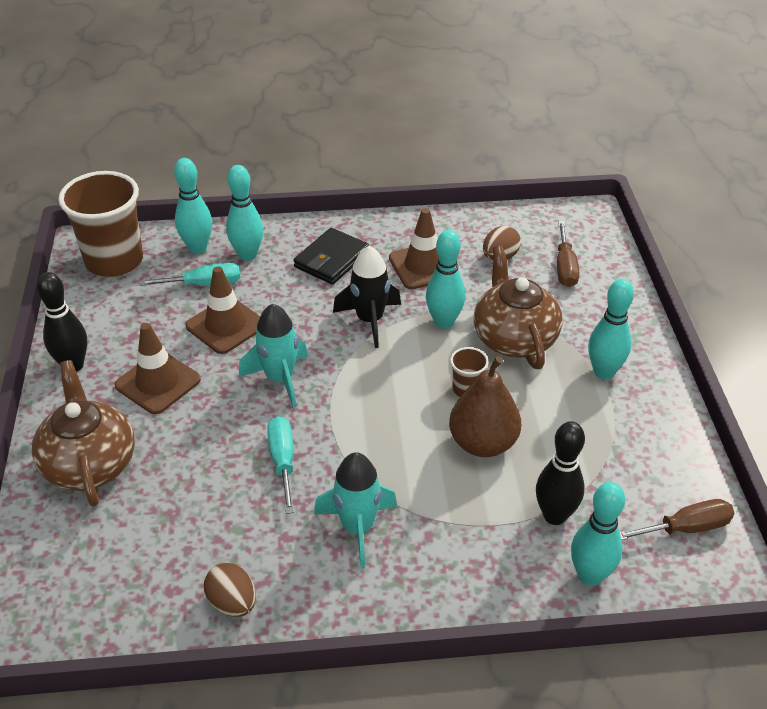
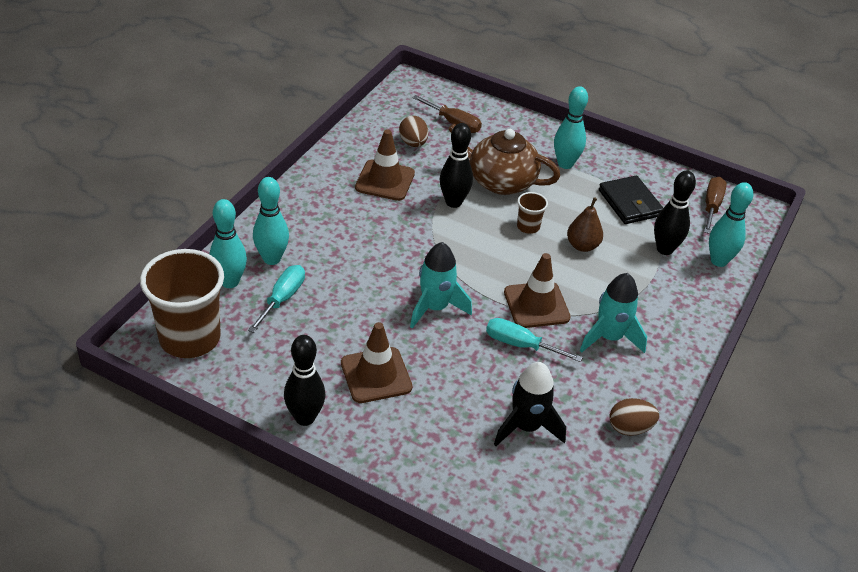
camera: 60 degrees left, 0 degrees up
(89, 463) = (432, 452): brown teapot -> none
(225, 326) = (346, 309): brown traffic cone -> brown traffic cone (536, 305)
(331, 259) = (327, 219): black wallet -> black wallet (630, 203)
(370, 320) = (417, 234): black rocket -> black rocket (526, 427)
(444, 322) = (453, 202): turquoise bowling pin -> black bowling pin
(483, 443) = (582, 246): brown pear -> brown pear, size x0.65

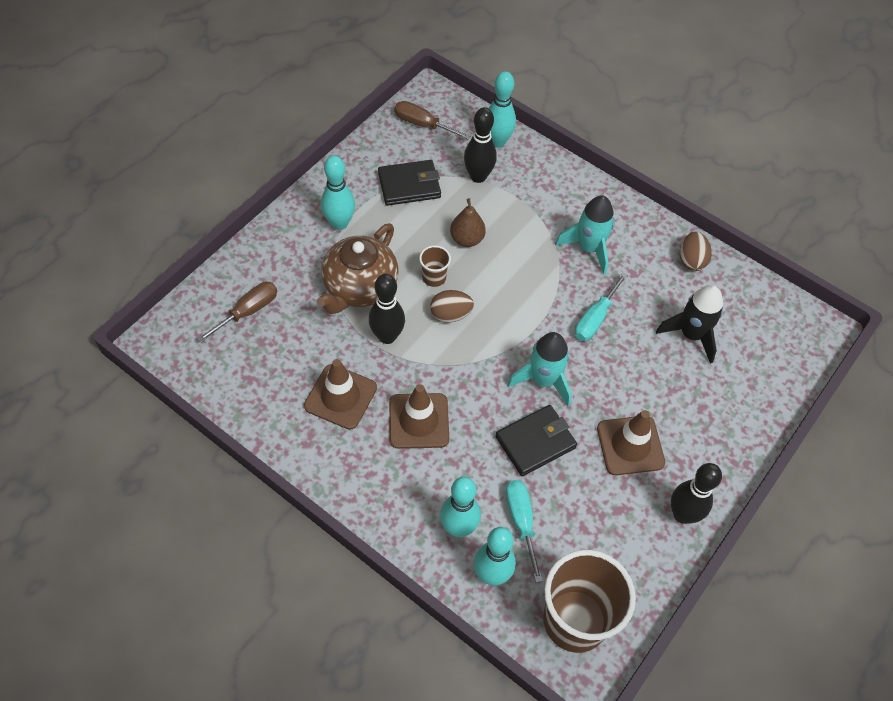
camera: 80 degrees left, 15 degrees up
(282, 299) = (521, 521): turquoise screwdriver -> turquoise screwdriver turned 45 degrees clockwise
(365, 305) = (535, 442): none -> black wallet
(413, 143) = (277, 358): brown egg -> brown egg (450, 314)
(536, 305) = (545, 295): brown traffic cone -> brown traffic cone (419, 421)

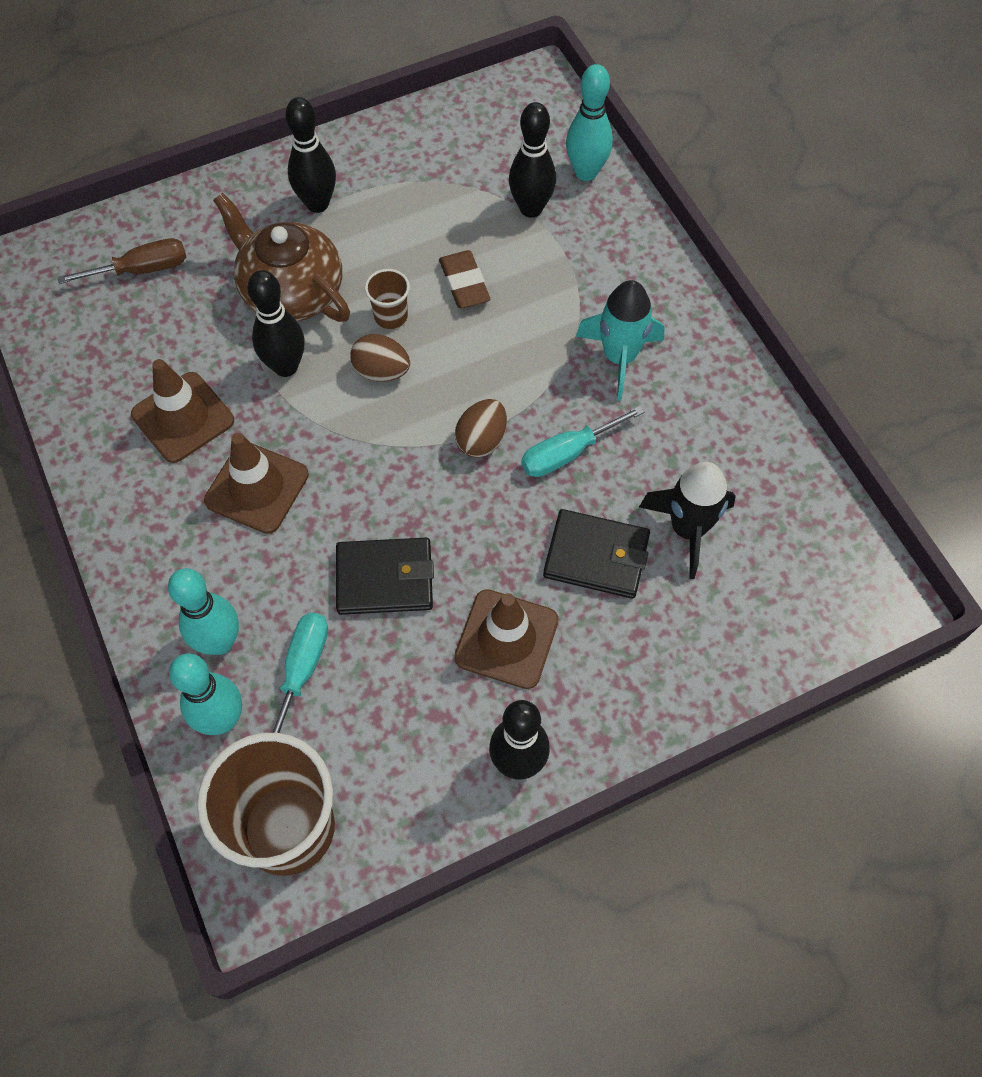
camera: 30 degrees right, 5 degrees up
(339, 223) = (317, 204): turquoise bowling pin -> black bowling pin
(359, 287) = (291, 292): brown teapot -> brown teapot turned 75 degrees clockwise
(409, 185) = (434, 188): black wallet -> black wallet (596, 557)
(422, 124) = (501, 116): brown screwdriver -> none
(467, 239) = (464, 283): brown pear -> brown eraser
(543, 380) = (446, 504): turquoise rocket -> none
(691, 260) = (754, 429): brown egg -> brown egg (481, 440)

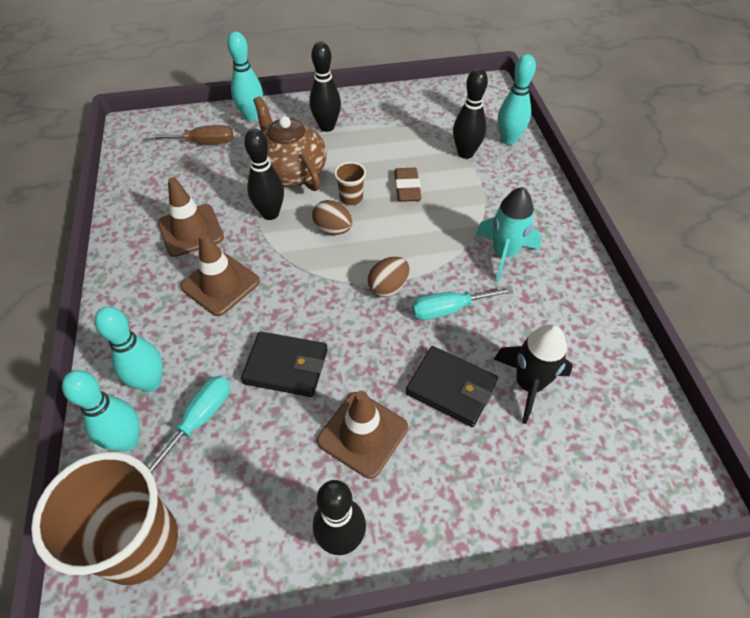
camera: 15 degrees right, 10 degrees down
(197, 209) = (251, 116): none -> turquoise bowling pin

